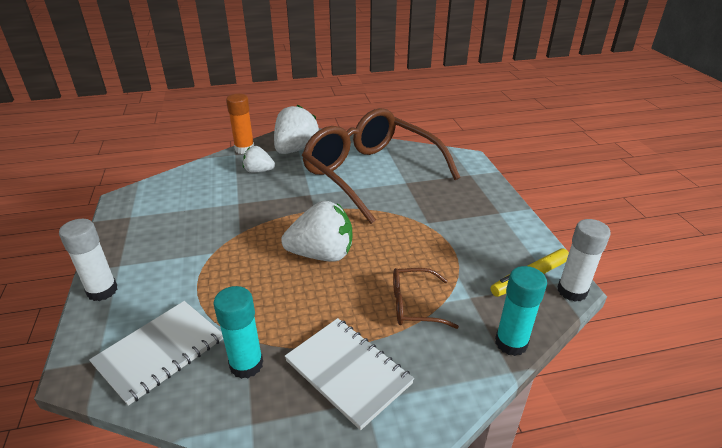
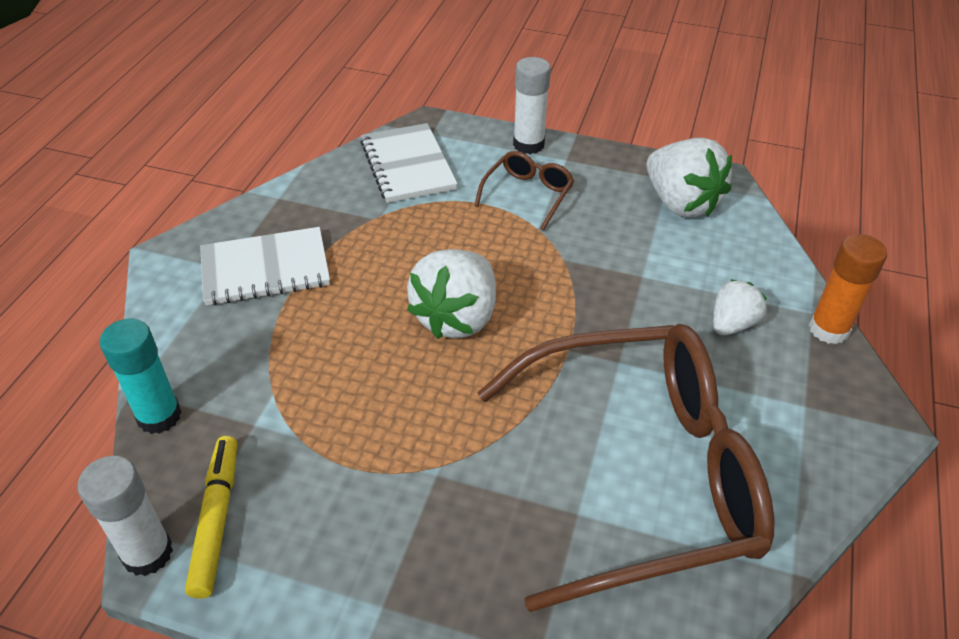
camera: 120 degrees right, 10 degrees up
(246, 364) = (341, 210): turquoise glue stick -> none
(295, 149) = (797, 399): white strawberry -> white strawberry (681, 203)
(413, 305) = (294, 361): brown glasses -> brown glasses (528, 194)

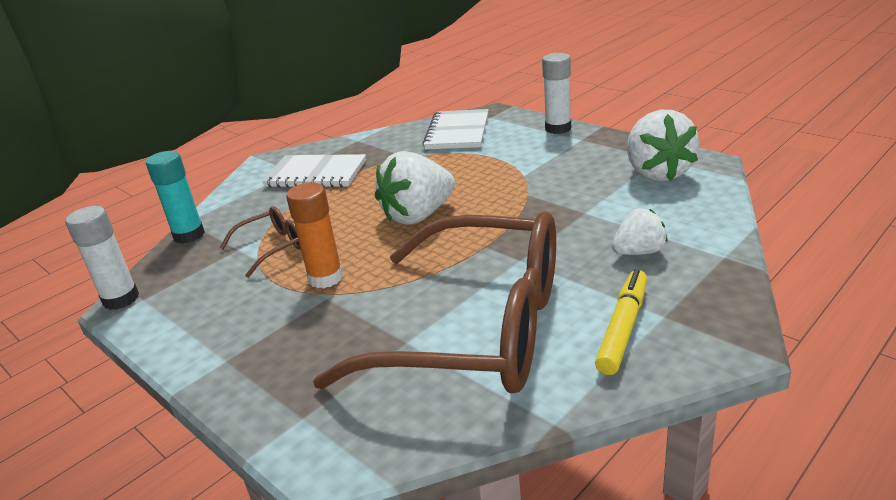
camera: 30 degrees right, 15 degrees down
(216, 520) = (172, 291): yellow marker -> yellow marker (623, 328)
(528, 194) = (532, 155): brown glasses -> brown glasses (273, 247)
(828, 329) = (731, 270): orange glue stick -> orange glue stick (325, 278)

